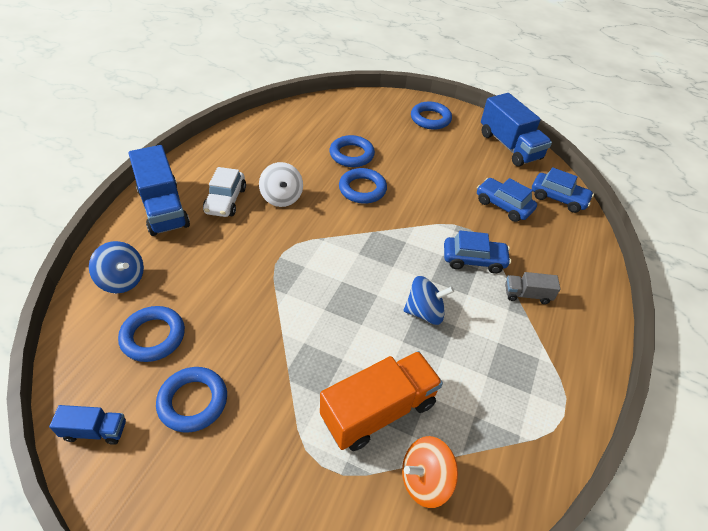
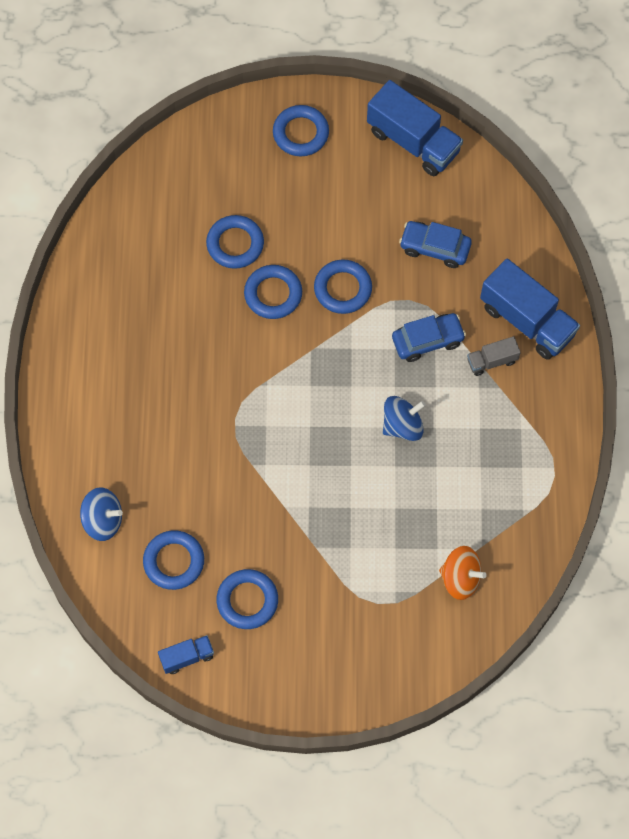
camera: 20 degrees left, 20 degrees up
(163, 208) = (78, 420): blue truck -> blue truck (527, 320)
(225, 200) = (136, 379): white car -> none
(282, 197) = (193, 347): white spinning top -> none
(378, 410) = (401, 540): orange truck -> none
(418, 204) = (342, 289): none -> blue ring
(425, 480) = (460, 578): orange spinning top -> orange spinning top turned 120 degrees counterclockwise
(558, 198) = (491, 208): blue car -> none

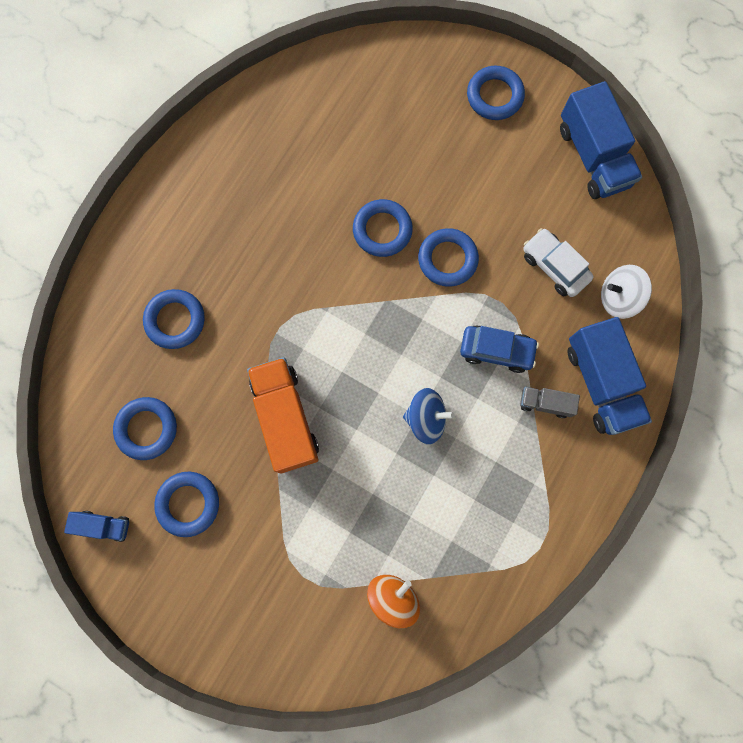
camera: 30 degrees right, 10 degrees up
(103, 520) = (110, 355): blue spinning top -> none
(235, 244) = (376, 166): blue ring -> blue ring (175, 320)
(286, 489) = (285, 418): none -> orange truck
(435, 248) = (554, 266): blue car -> white car
(460, 578) = (392, 597): orange spinning top -> orange spinning top turned 105 degrees counterclockwise
(501, 245) = (618, 297): none -> white spinning top

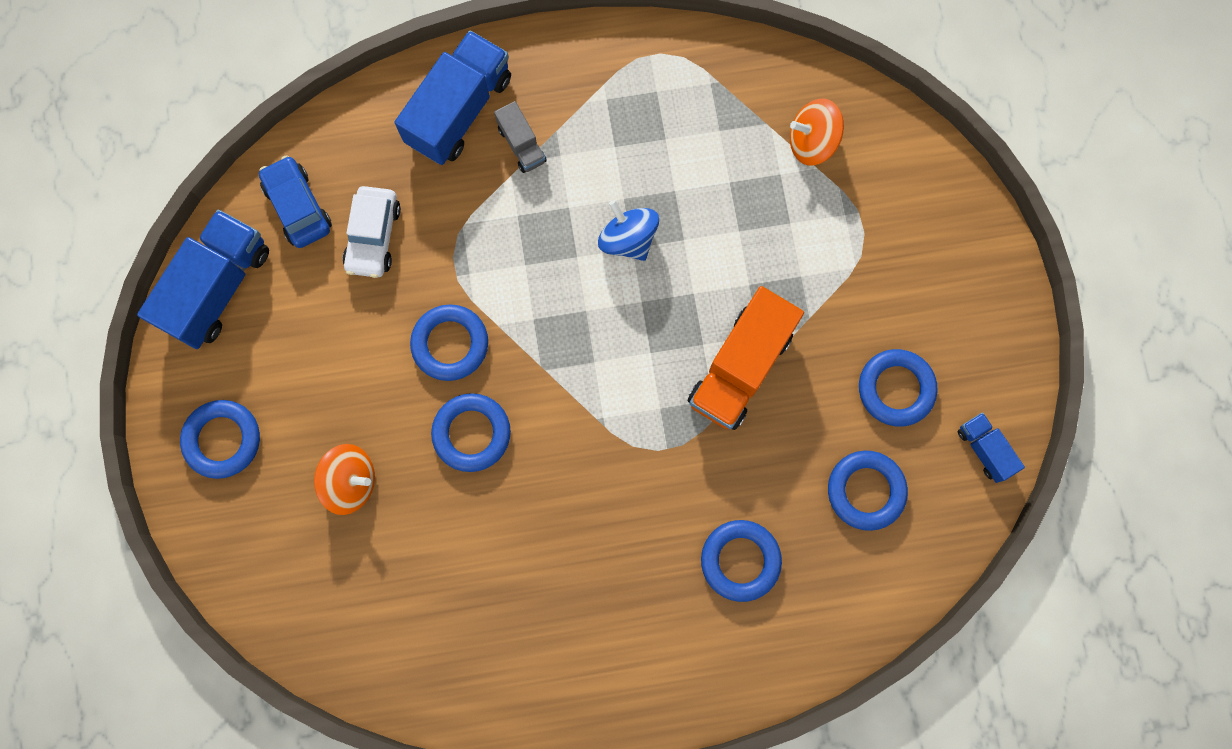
camera: 130 degrees left, 0 degrees up
(411, 145) = (351, 481): none -> orange spinning top
(496, 350) = (506, 226): blue car -> blue car (298, 207)
(618, 297) = (358, 155): white spinning top -> none

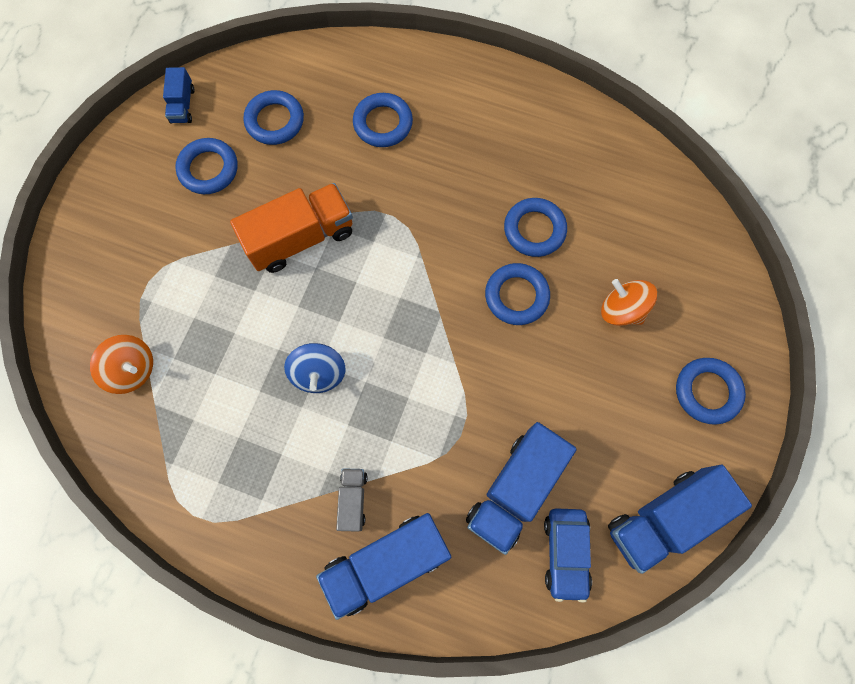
camera: 150 degrees left, 5 degrees down
(373, 237) = (515, 489): white car -> blue truck
(450, 344) = (498, 369): blue ring -> blue ring (534, 230)

